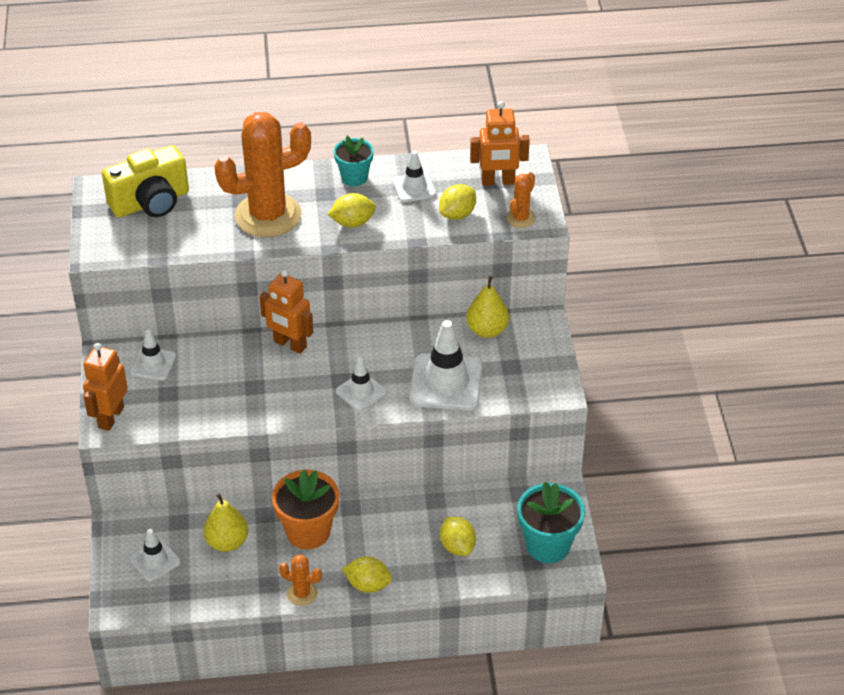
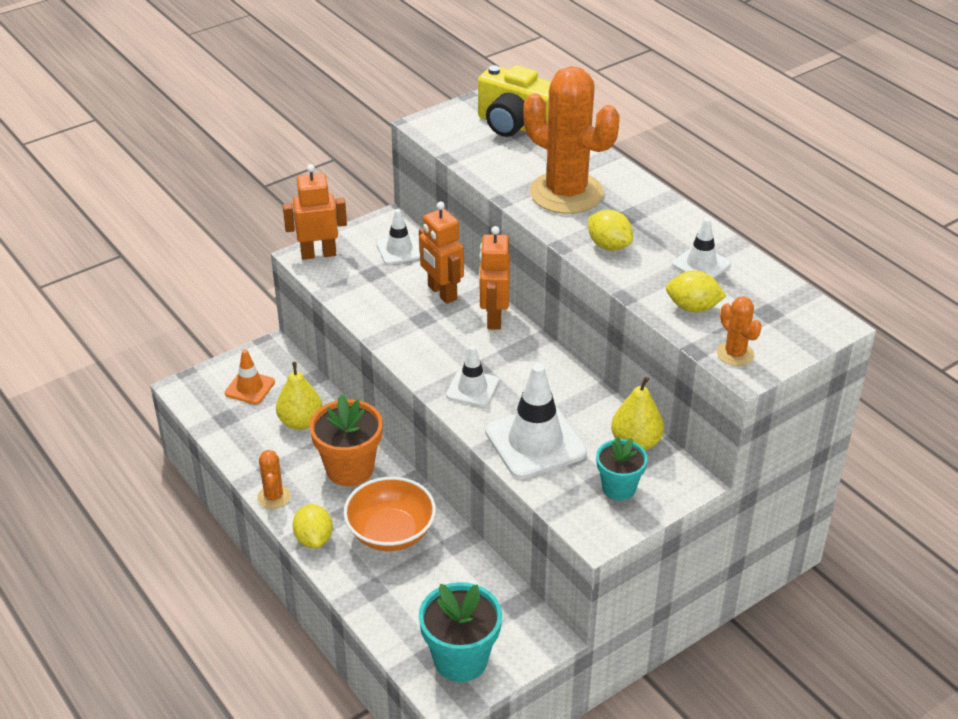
camera: 60 degrees right, 5 degrees down
(155, 561) = (250, 387): white traffic cone -> orange traffic cone
(354, 177) = (673, 222): turquoise flower pot -> turquoise flower pot (619, 488)
(396, 534) = (391, 532): none -> orange bowl
(457, 546) = (407, 585): yellow lemon -> none
(498, 181) = (773, 316): orange robot -> orange robot (442, 293)
(521, 218) = (735, 354): orange cactus -> orange cactus turned 60 degrees clockwise

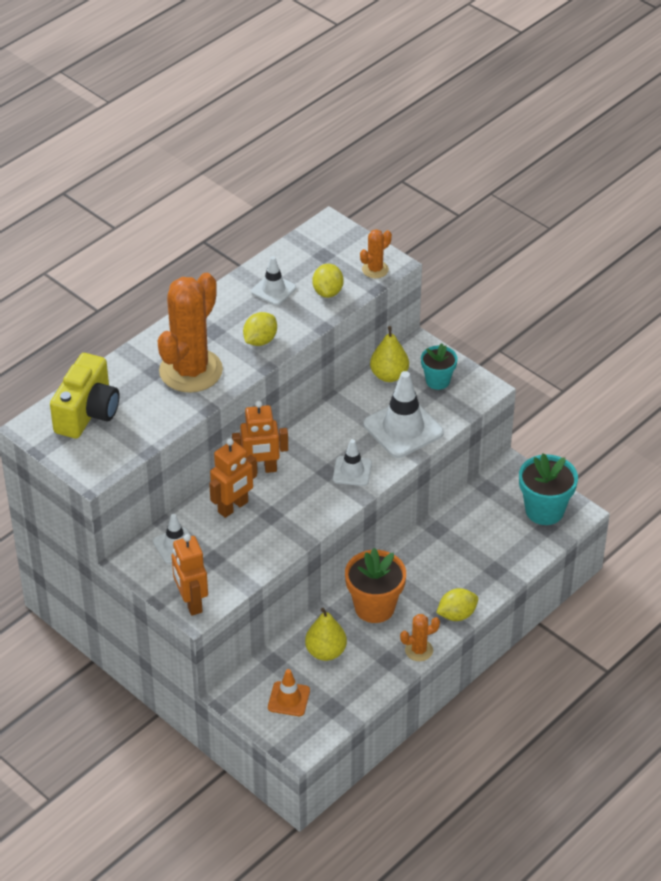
camera: 100 degrees left, 5 degrees up
(391, 532) = (437, 569): orange bowl -> none

